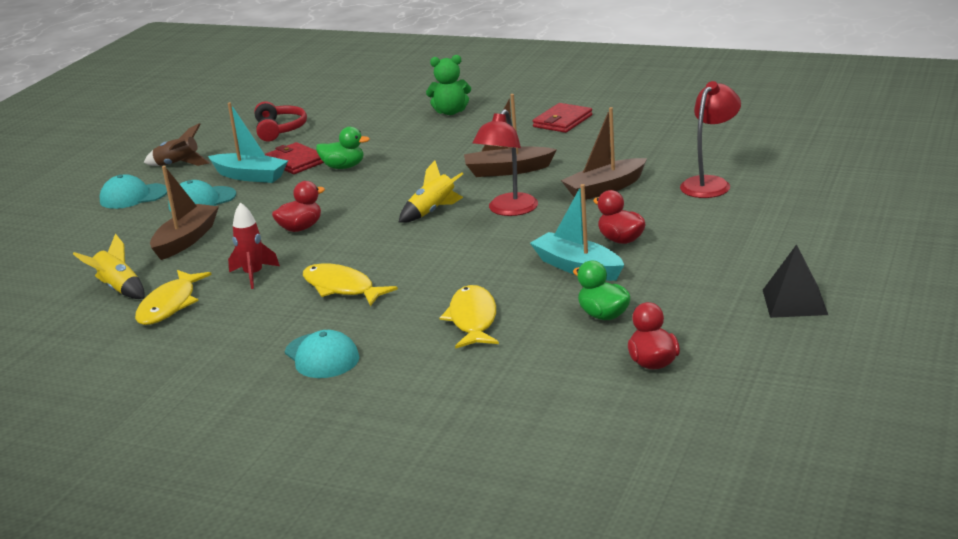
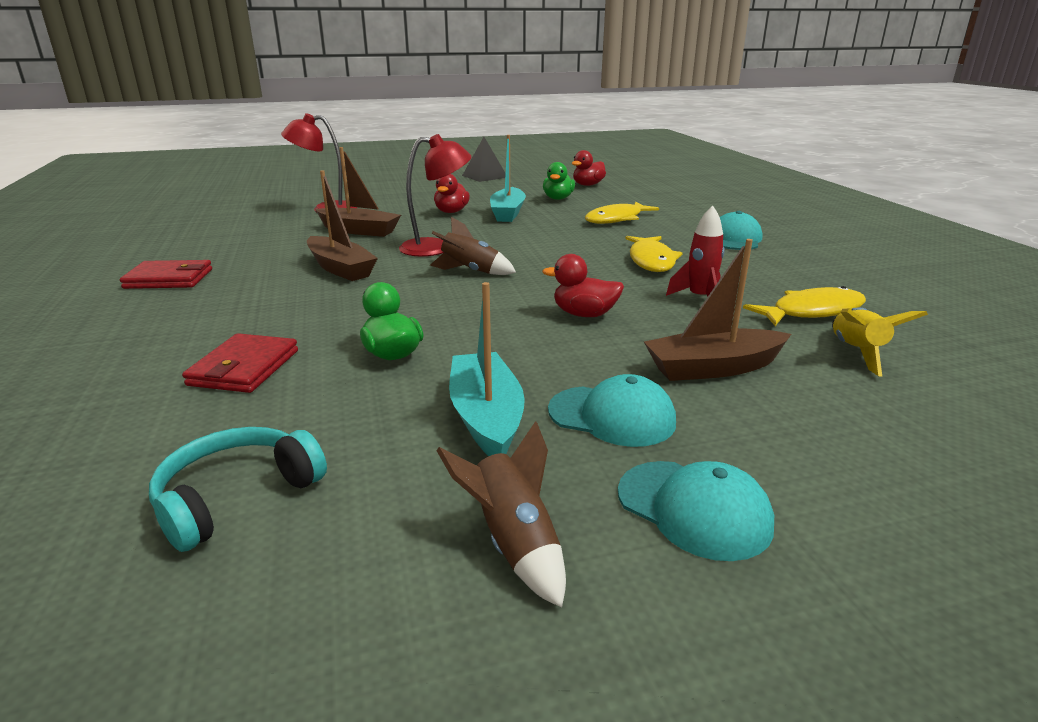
camera: 130 degrees left, 0 degrees up
(279, 130) = (236, 497): red headphones -> turquoise headphones
(295, 162) = (397, 401): red wallet -> red wallet (244, 368)
(433, 211) = (470, 271): yellow rocket -> brown rocket
(450, 112) = (122, 351): green teddy bear -> none

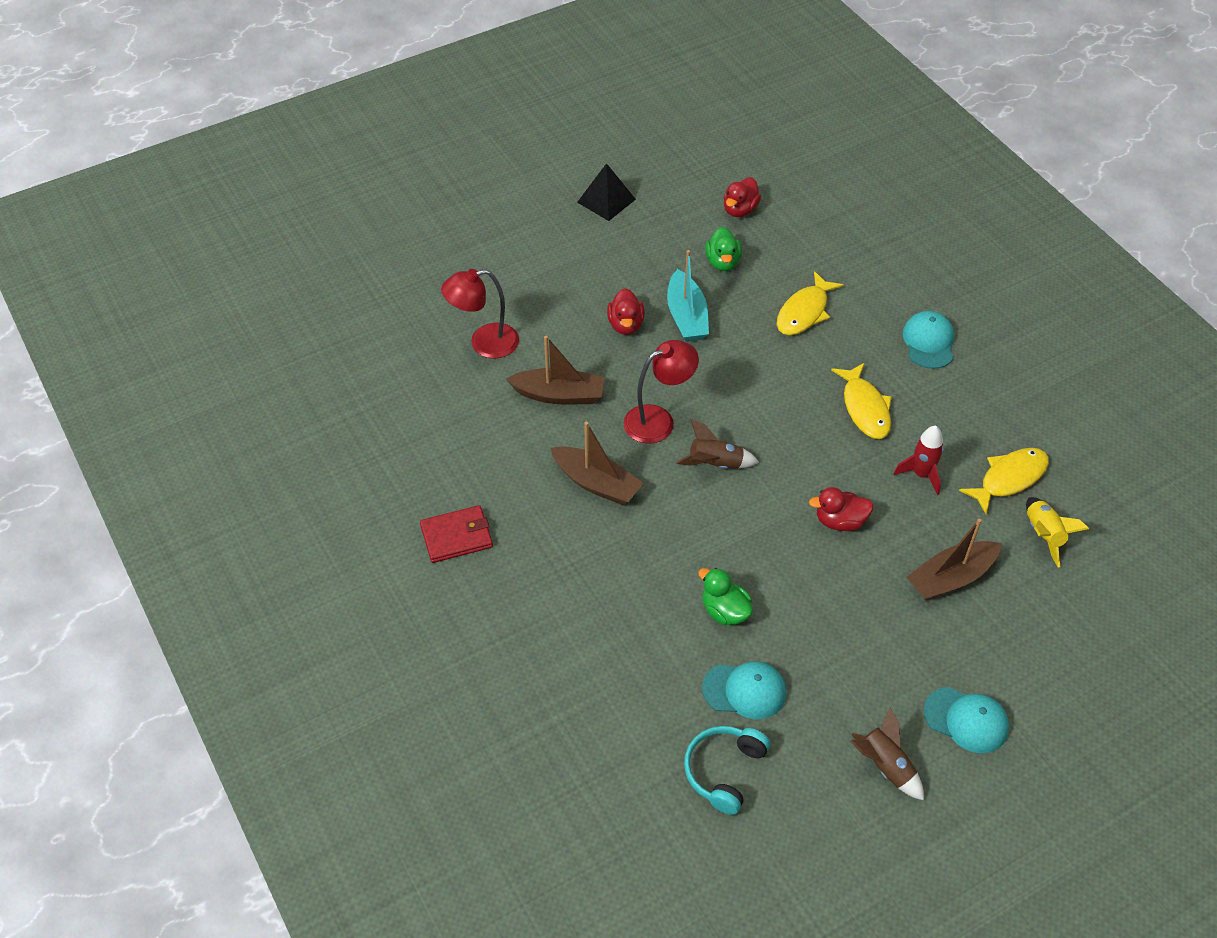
camera: 15 degrees left, 25 degrees up
(244, 368) = (632, 653): red wallet -> none
(486, 417) = (825, 668): turquoise boat -> none
(612, 416) = (900, 649): turquoise cap -> turquoise cap (744, 690)

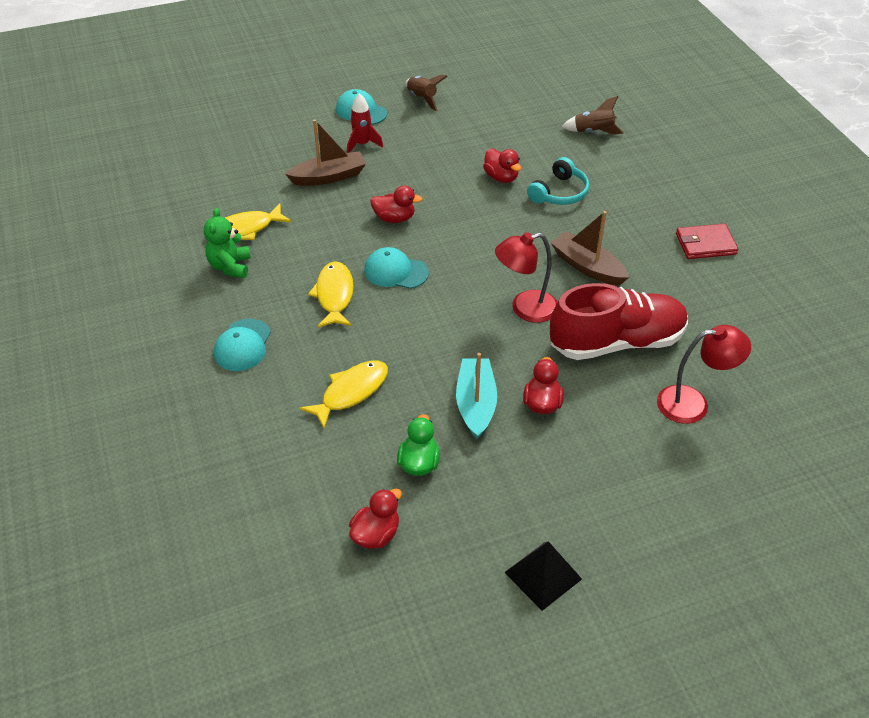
camera: 170 degrees left, 5 degrees down
(559, 395) = (616, 342): brown boat -> red shoe
(715, 464) = (483, 268): brown rocket -> brown rocket (593, 132)
(724, 611) = (501, 177): green duck -> red duck
(724, 771) = (522, 107): turquoise headphones -> turquoise headphones (559, 193)
(744, 690) = (499, 138): turquoise cap -> turquoise cap (395, 272)
(921, 474) = (313, 241): red rocket -> red rocket (362, 144)
(994, 427) = (230, 266): none -> green teddy bear
(1043, 535) = (244, 192): yellow rocket -> none

